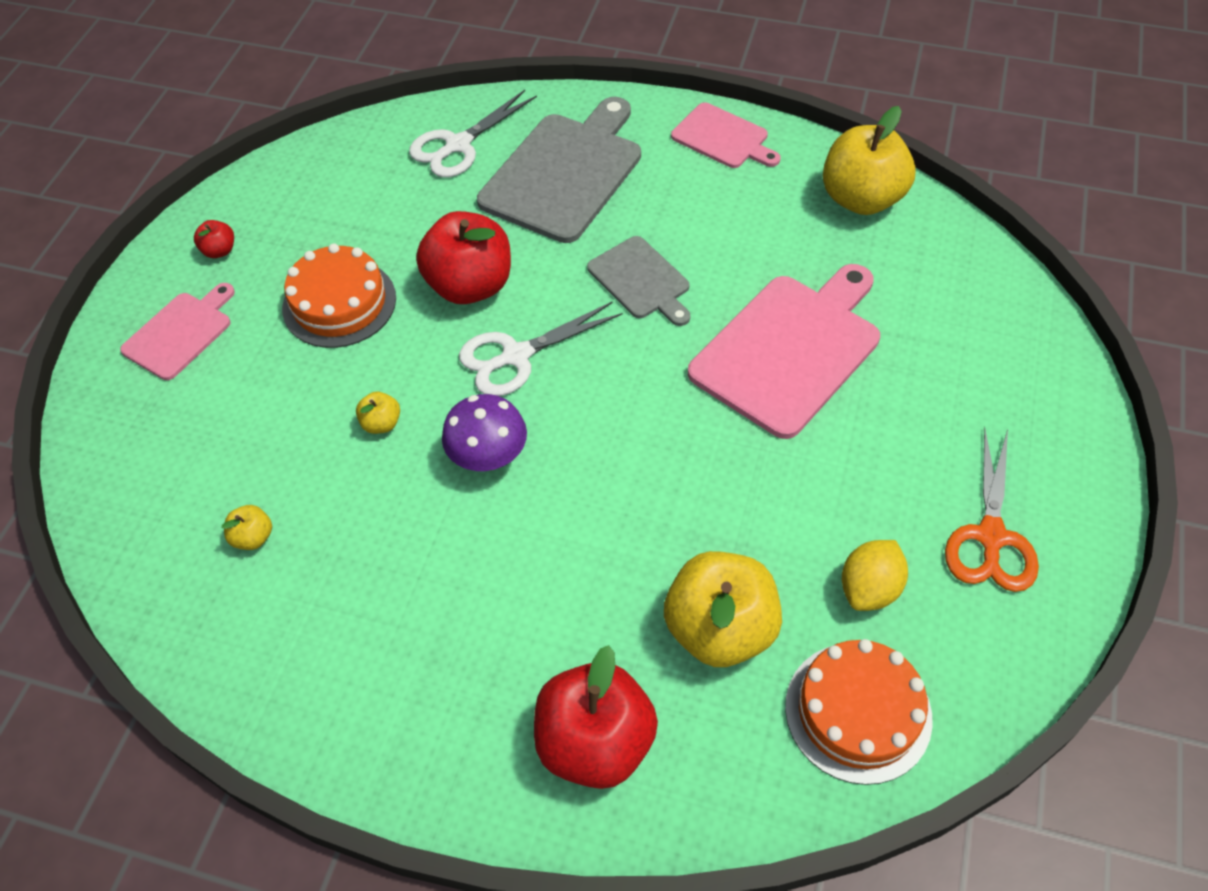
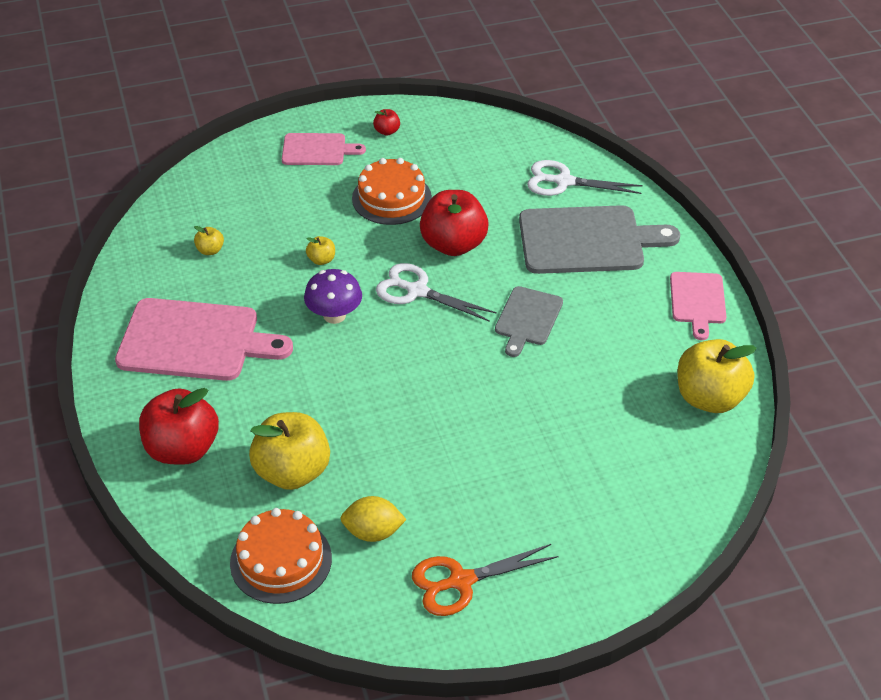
camera: 55 degrees right, 10 degrees down
(789, 349) = (533, 416): pink cutting board -> pink cutting board (195, 341)

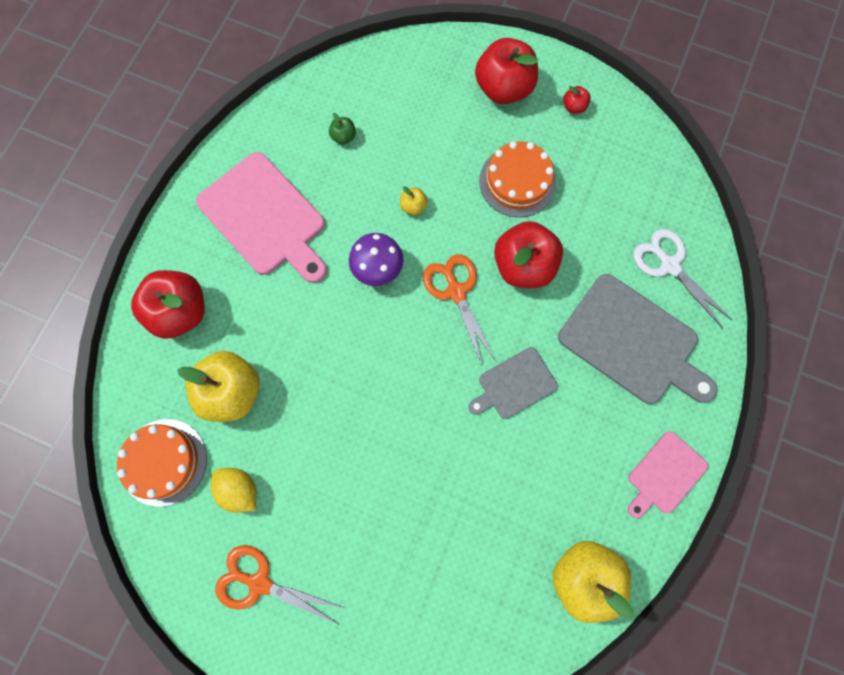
camera: 40 degrees right, 30 degrees up
(210, 250) = (343, 137): yellow apple -> green apple
(317, 150) = (503, 88): pink cutting board -> red apple
(417, 291) = (456, 292): white scissors -> orange scissors

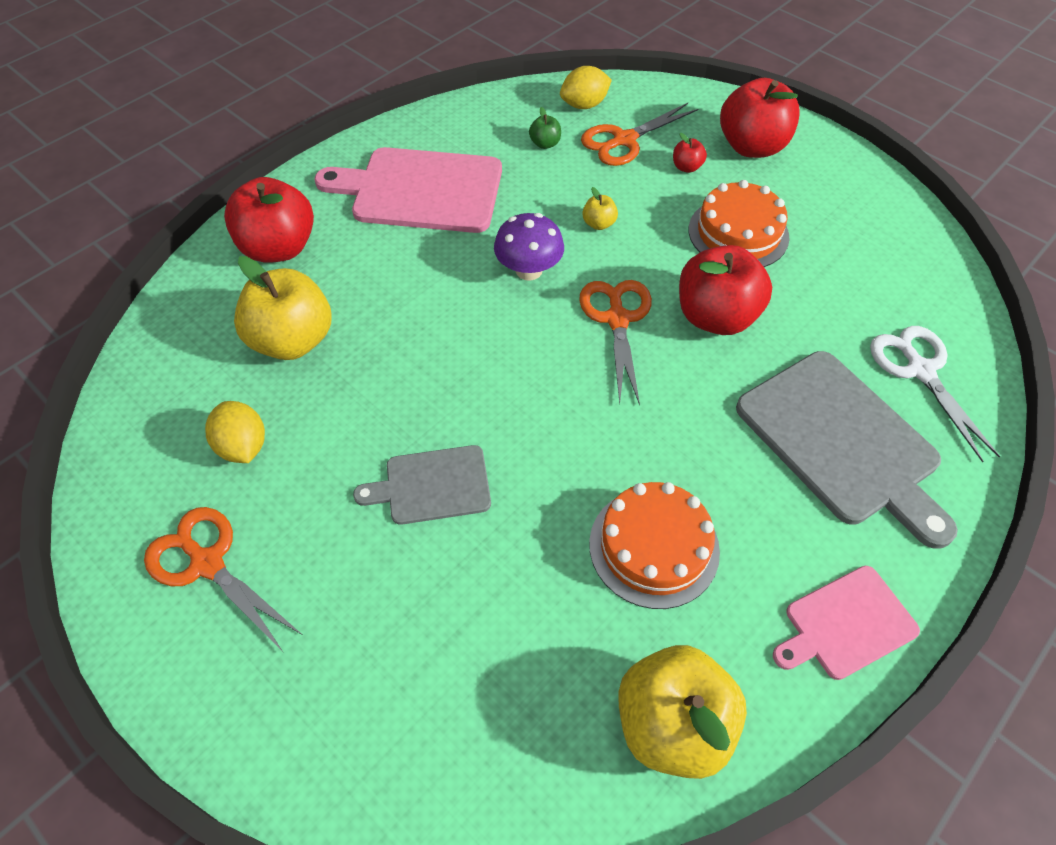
camera: 20 degrees right, 20 degrees down
(164, 462) = (171, 387): orange cake -> orange cake (654, 547)
(265, 218) = (421, 190): pink cutting board -> pink cutting board turned 120 degrees clockwise
(359, 83) = (584, 105): none -> yellow lemon
(404, 113) = (624, 140): none -> orange scissors
(514, 385) = (656, 441): grey cutting board -> grey cutting board (432, 485)
(574, 107) = (834, 182): red apple -> red apple (686, 167)

